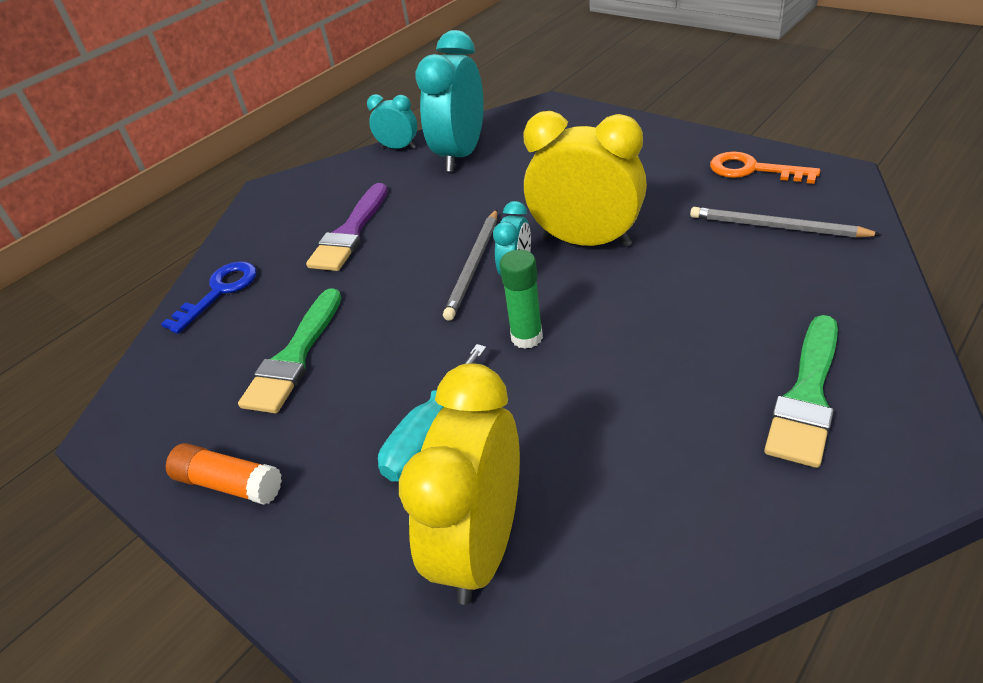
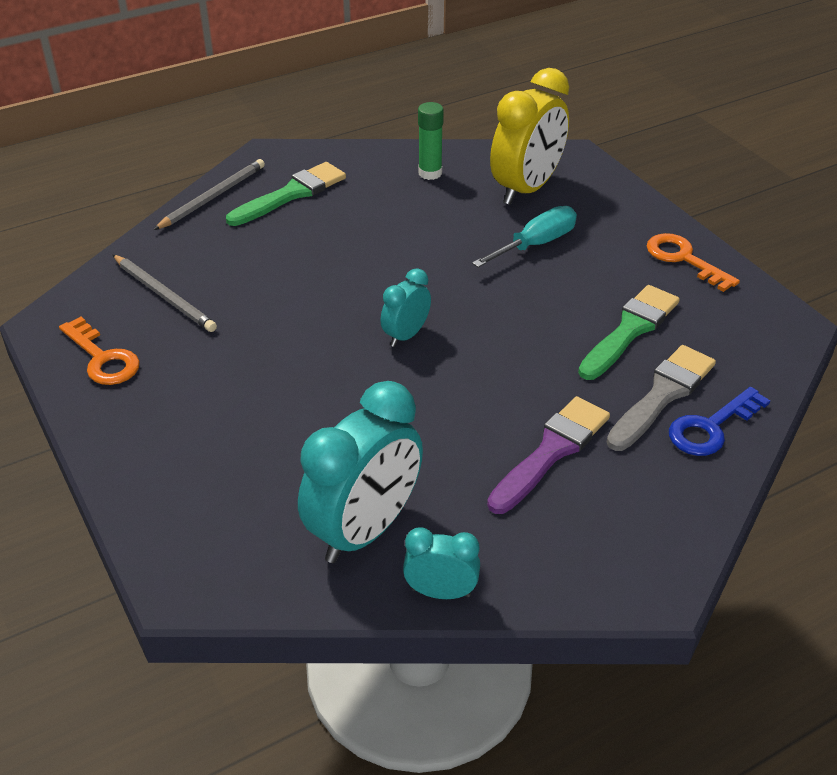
camera: 165 degrees left, 0 degrees up
(229, 484) = (683, 259): orange glue stick -> orange key
(261, 304) = (662, 395): none -> grey brush
(398, 148) = (441, 592): turquoise clock -> turquoise clock turned 150 degrees clockwise
(474, 266) = (439, 357): grey pencil -> grey pencil (213, 197)
(527, 337) = (433, 281): green glue stick -> green glue stick (430, 173)
(586, 241) = (322, 343): yellow clock -> none

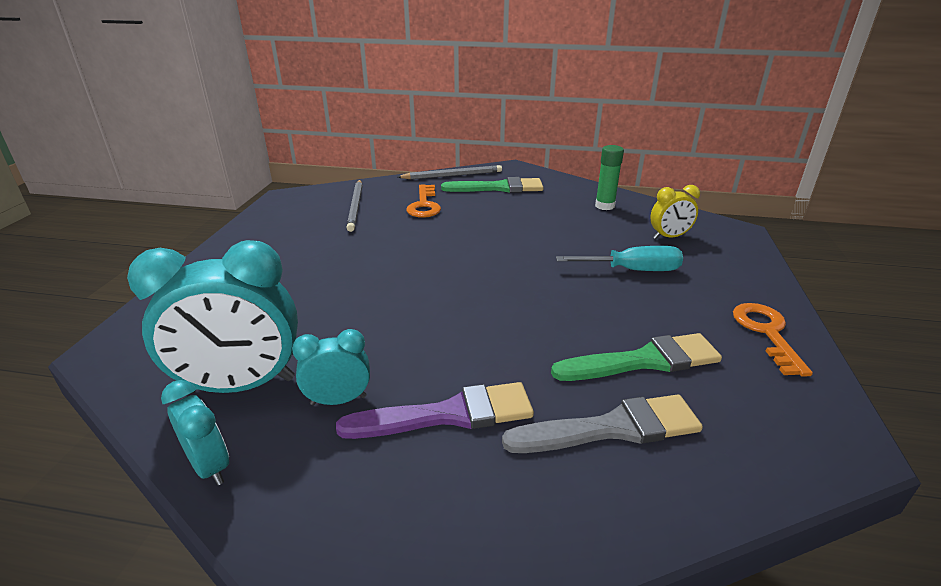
camera: 40 degrees right, 10 degrees down
(103, 358) = (280, 221): orange key -> orange key (424, 205)
(406, 335) = (456, 282): turquoise clock -> turquoise clock (338, 400)
(526, 189) = (669, 237): yellow clock -> yellow clock, size x0.51
(711, 427) = (630, 488): blue key -> none

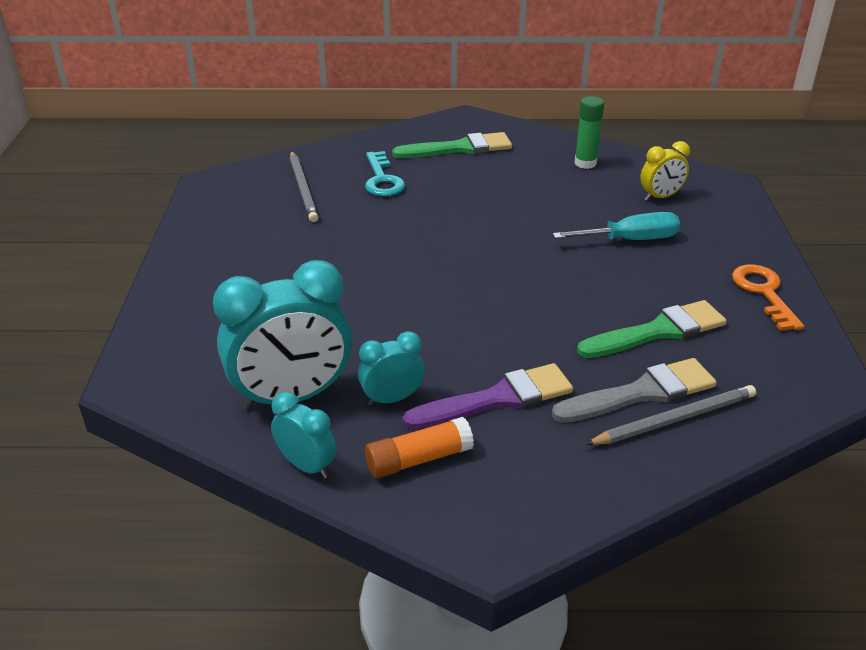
camera: 10 degrees left, 5 degrees up
(333, 476) = (418, 459): none -> orange glue stick
(424, 205) = (382, 179): orange key -> turquoise key
(452, 175) = (398, 135): grey pencil -> grey pencil (675, 419)

